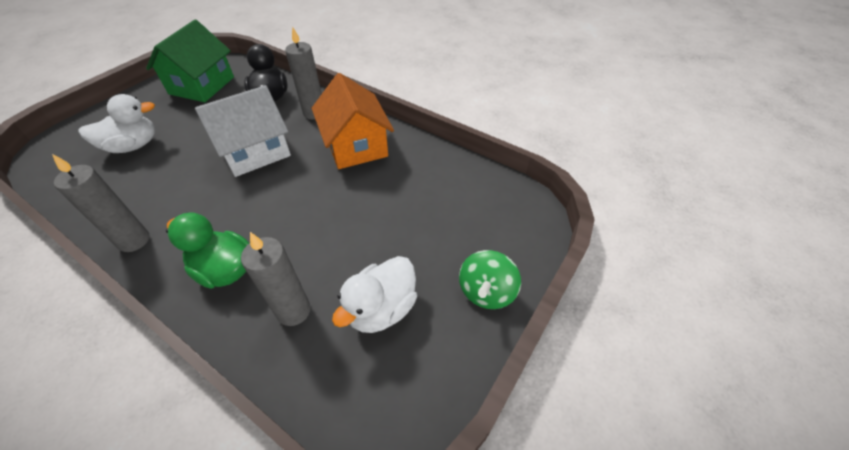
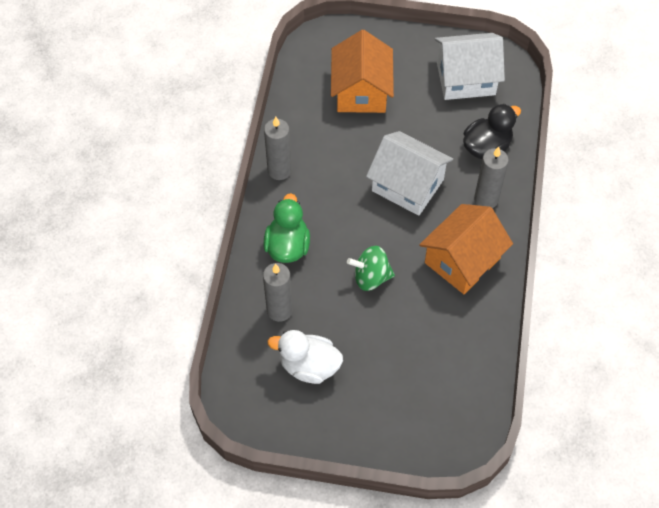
camera: 65 degrees right, 10 degrees up
(133, 146) = (361, 91): white duck -> orange house
(202, 85) = (466, 78): green house -> white house
(486, 292) = (359, 432): green spinning top -> green spinning top (371, 277)

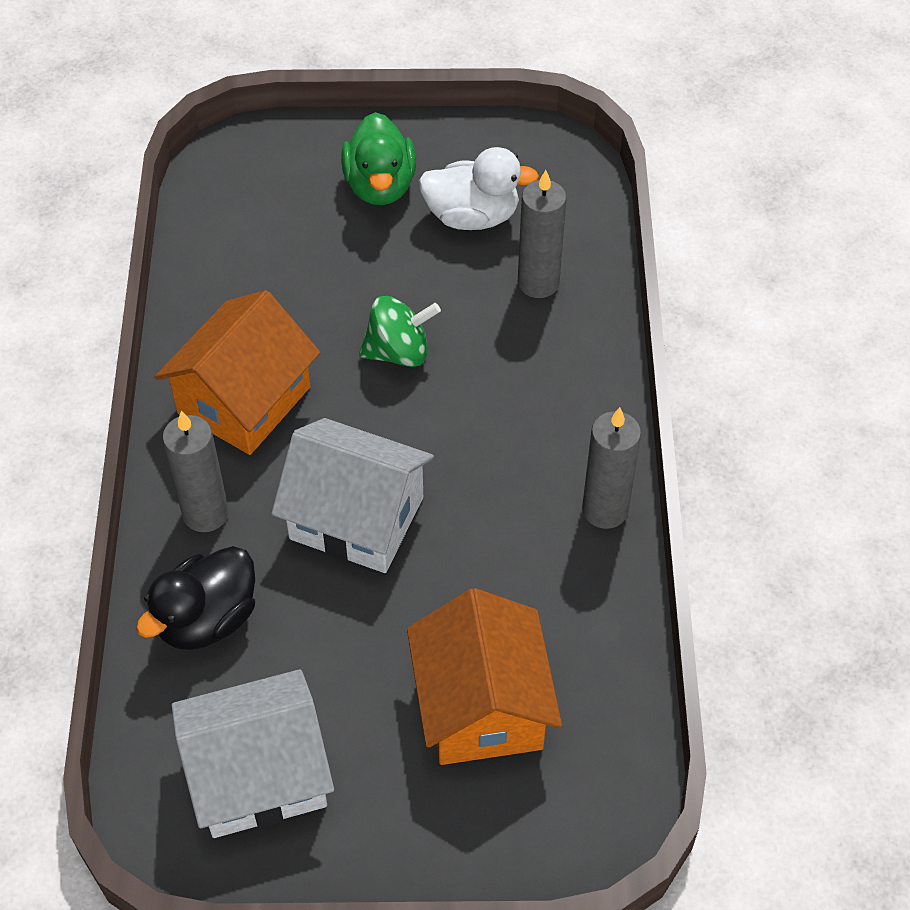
camera: 170 degrees right, 5 degrees down
(287, 246) = (552, 380): green duck -> green duck (380, 185)

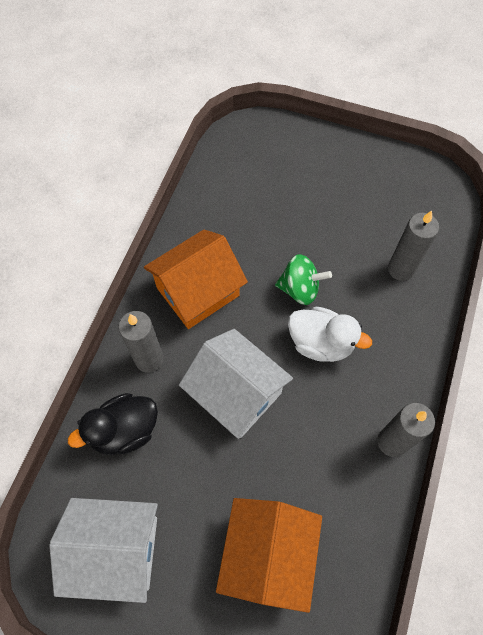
camera: 20 degrees right, 10 degrees up
(380, 185) = (326, 176): green duck -> none
(472, 216) = (374, 212): white duck -> white duck (321, 343)

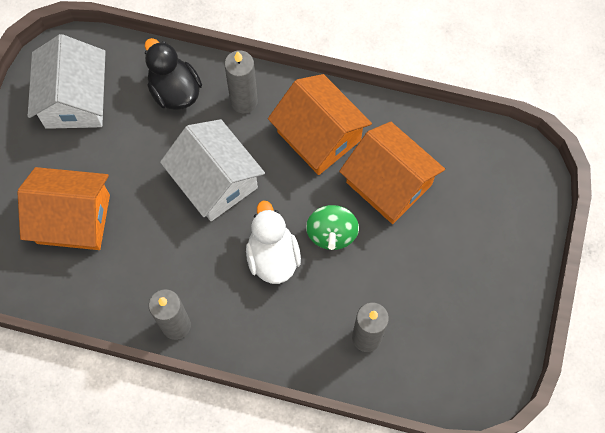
camera: 85 degrees right, 5 degrees up
(236, 393) = (215, 181): white house -> white house turned 75 degrees counterclockwise
(253, 237) = (389, 184): none -> orange house
(321, 343) = (272, 256): white duck -> white duck turned 150 degrees clockwise

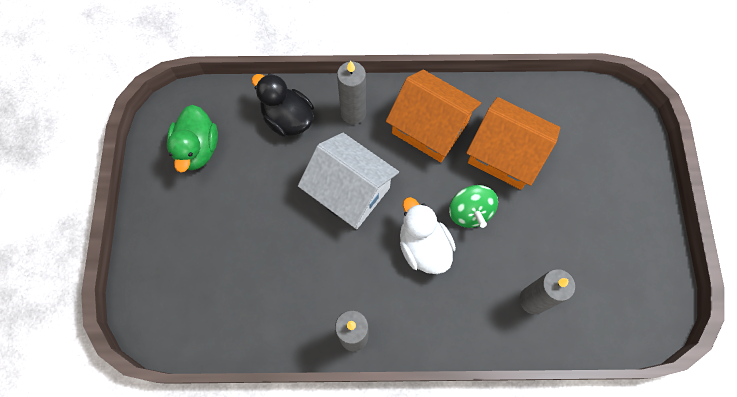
camera: 15 degrees left, 0 degrees up
(73, 219) = (227, 260): orange house -> none
(75, 99) = (198, 149): white house -> green duck

